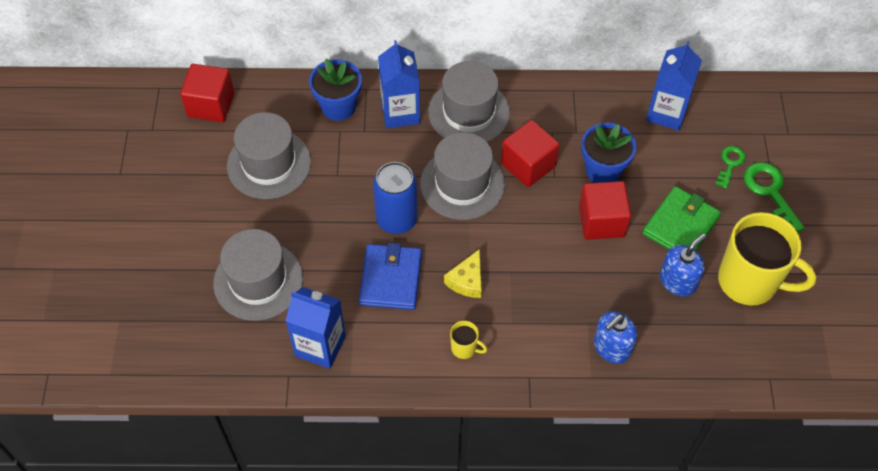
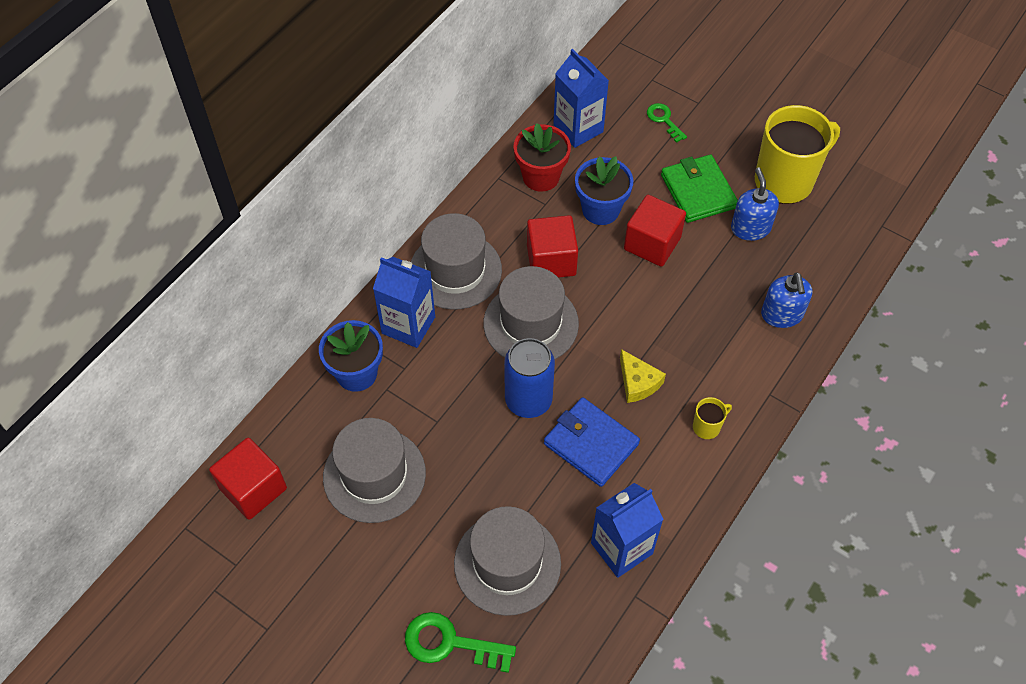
camera: 55 degrees left, 0 degrees up
(598, 115) = (541, 177): none -> red flower pot
(770, 192) = (712, 112): green key -> green key (450, 643)

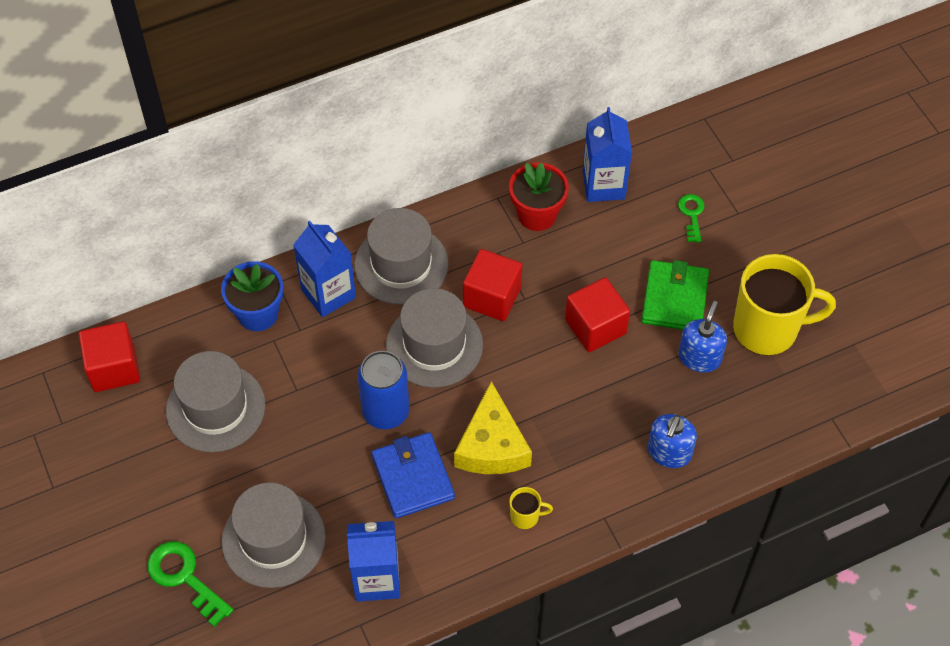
camera: 30 degrees right, 0 degrees up
(600, 210) = (570, 272): blue flower pot -> none
(638, 382) = (492, 445): yellow cheese -> yellow cheese, size x1.68

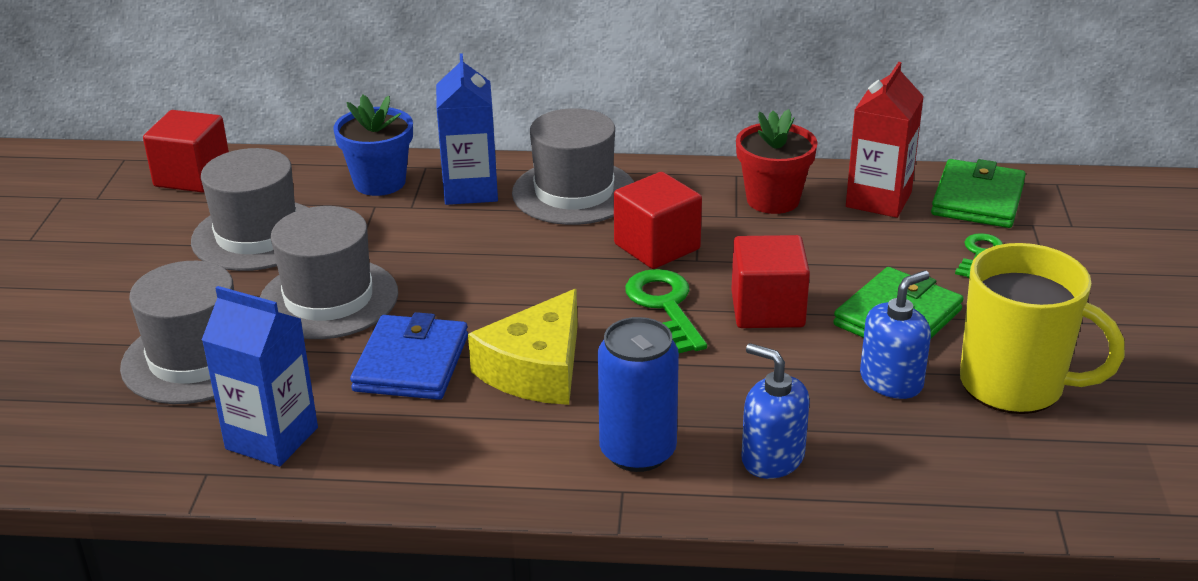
camera: 30 degrees right, 25 degrees down
(184, 577) = (66, 355): green key -> green key (665, 306)
(386, 411) = (438, 298): blue can -> blue can (638, 451)
(434, 345) = (550, 263): grey hat -> grey hat (328, 299)
(525, 516) = (516, 450): yellow mug -> none
(603, 185) = (878, 200): blue carton -> red carton
(664, 157) = (977, 199): none -> green wallet
(669, 452) = (772, 458): blue soap dispenser -> blue soap dispenser turned 75 degrees clockwise

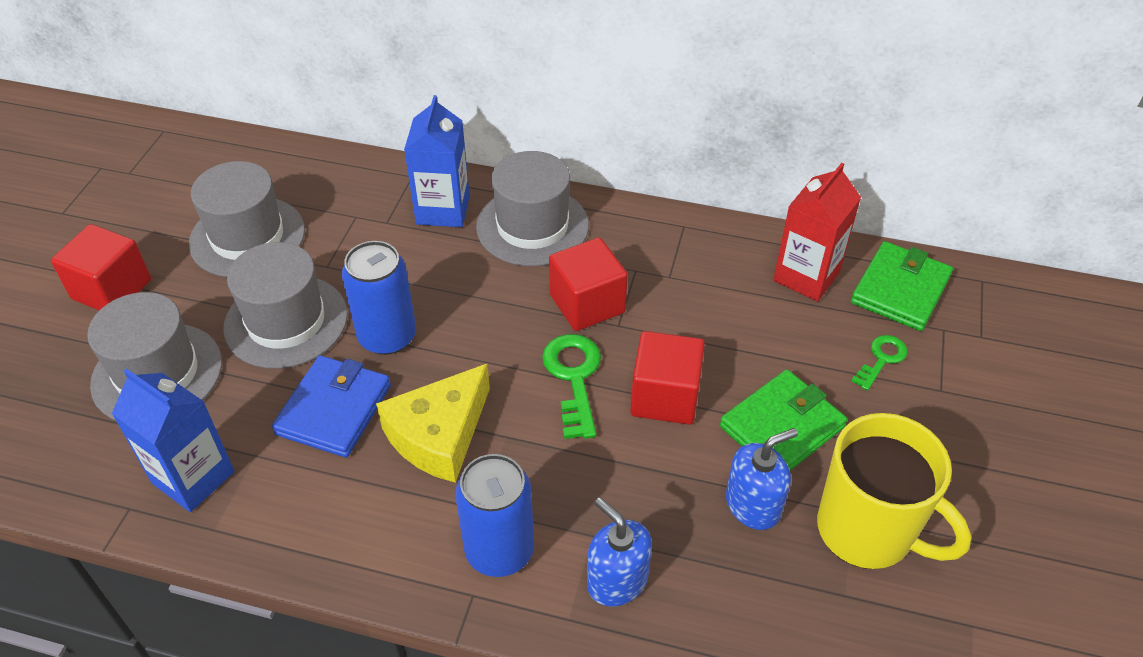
camera: 10 degrees right, 15 degrees up
(192, 176) = (213, 159): red cube -> red cube (112, 289)
(379, 182) = (367, 189): blue flower pot -> none
(448, 298) = (387, 336): none -> blue can
(772, 200) = (708, 262): red flower pot -> none

